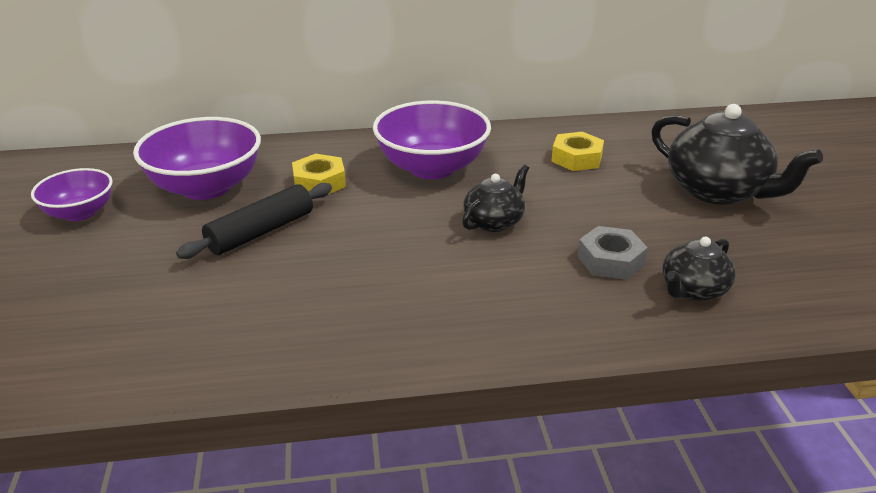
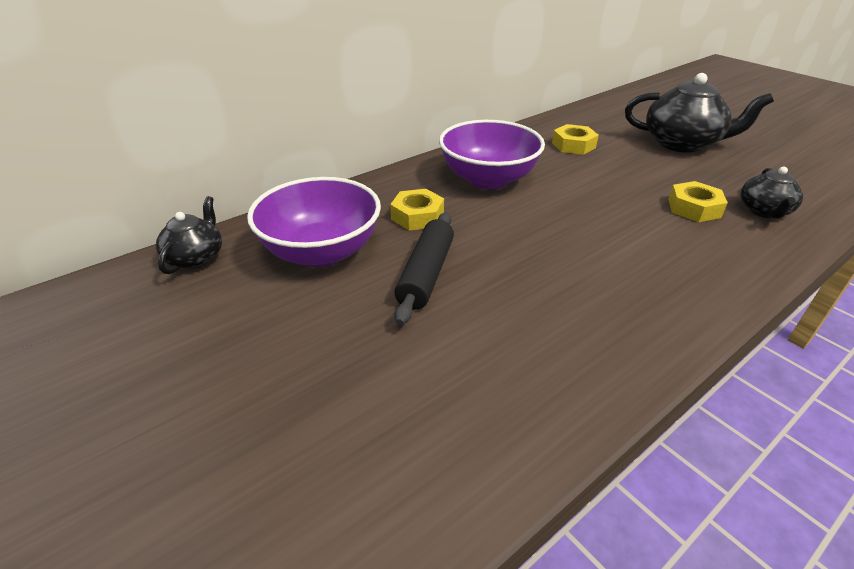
camera: 30 degrees left, 5 degrees up
(80, 213) = (219, 320): purple bowl -> none
(494, 221) = (587, 205): black teapot -> black teapot (196, 258)
(610, 260) = (694, 208): grey nut -> yellow nut

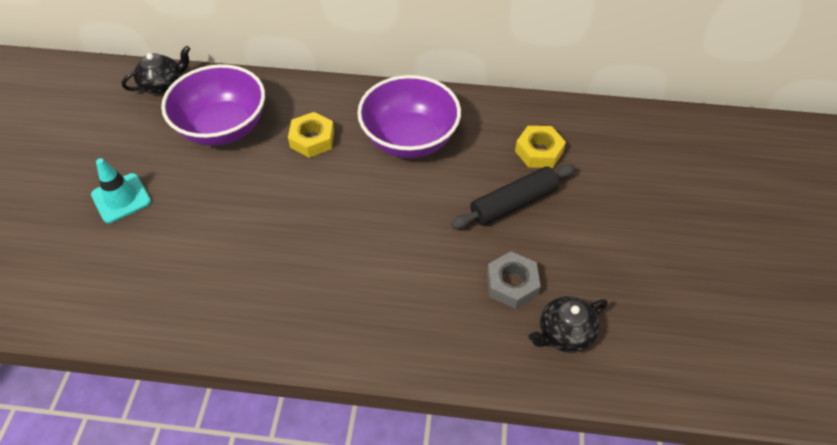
camera: 45 degrees right, 15 degrees up
(302, 365) = (121, 198): none -> turquoise traffic cone
(426, 274) = (250, 190): black rolling pin -> black rolling pin (513, 203)
(682, 143) = (646, 220): black teapot -> none
(694, 208) = (512, 284): yellow nut -> grey nut

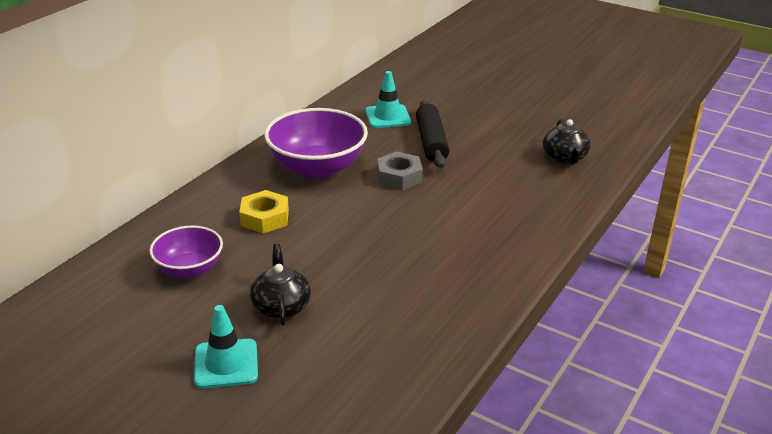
camera: 65 degrees left, 20 degrees down
(163, 84) = (67, 300): black teapot -> black teapot (281, 306)
(223, 128) = (189, 269): purple bowl -> purple bowl, size x0.59
(512, 284) = (508, 165): grey nut -> grey nut (399, 177)
(539, 151) = (387, 117): yellow nut -> turquoise traffic cone

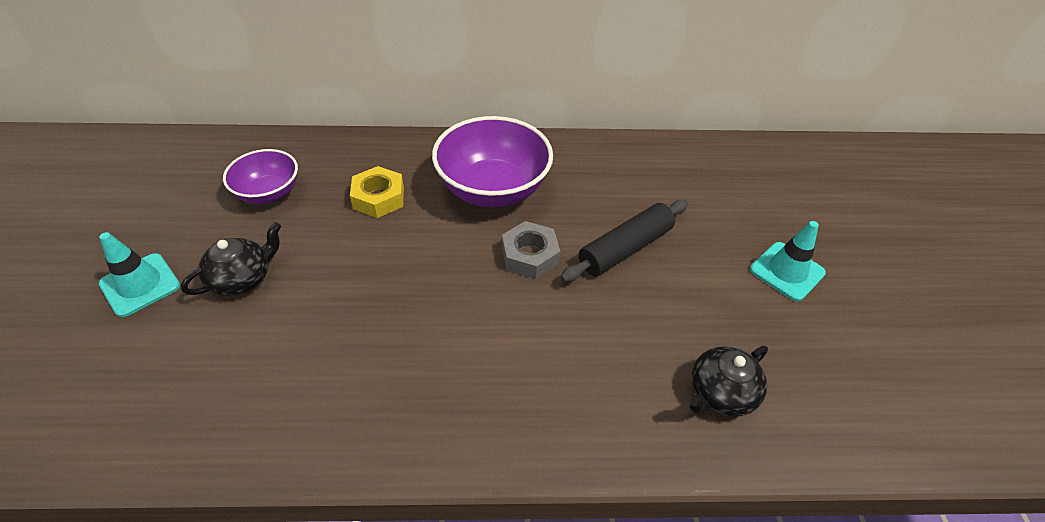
camera: 55 degrees right, 15 degrees up
(387, 117) = (640, 191): turquoise traffic cone -> turquoise traffic cone (787, 271)

